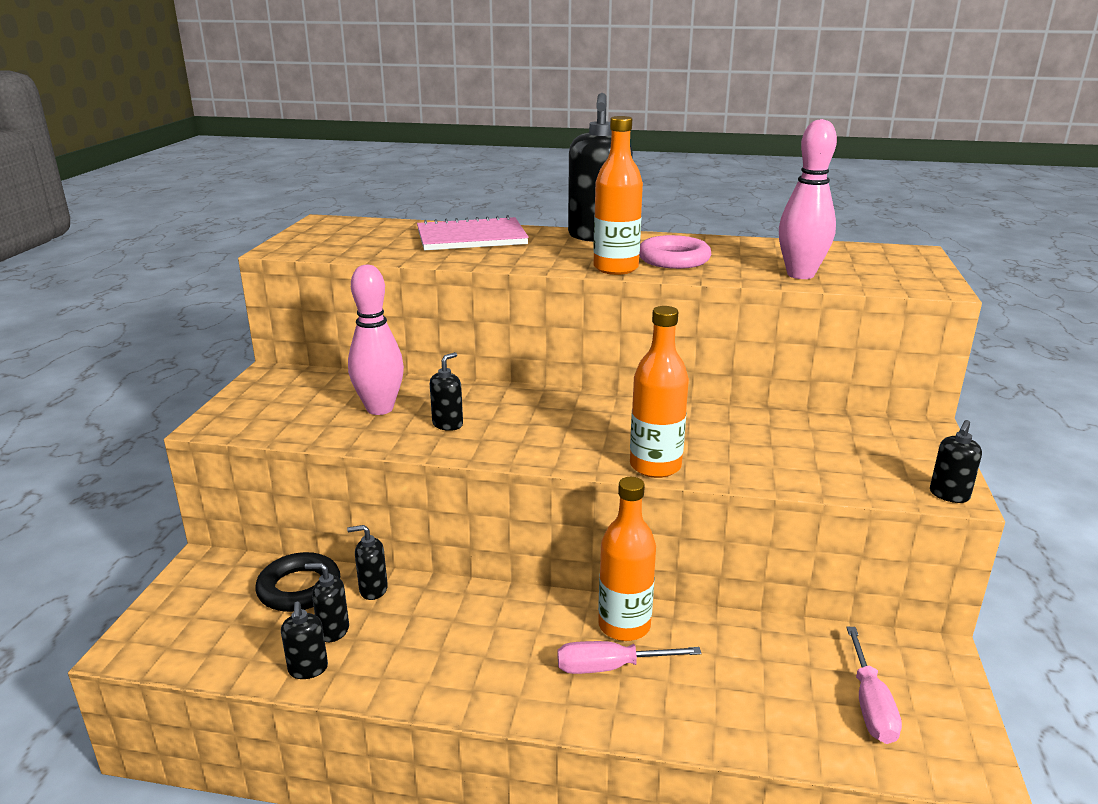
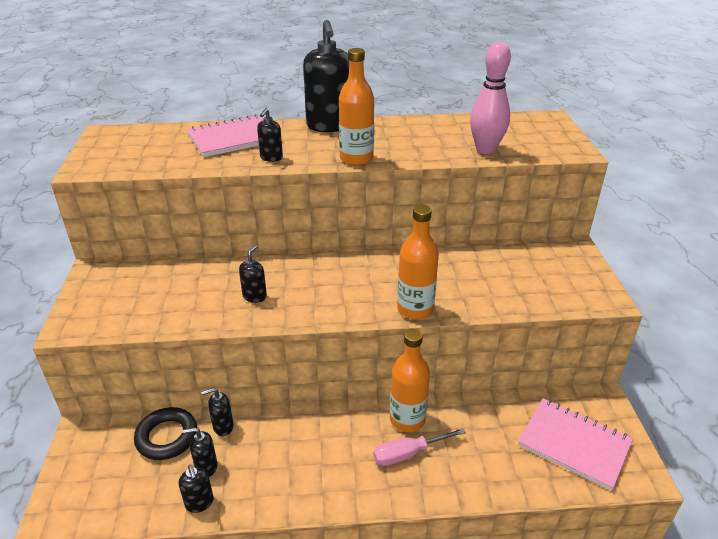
camera: 15 degrees left, 10 degrees up
(380, 409) = (197, 290): pink bowling pin -> none
(673, 259) = (393, 144): pink ring -> none
(870, 704) = (574, 444): pink screwdriver -> pink notebook
(949, 495) = (605, 300): black soap dispenser -> black soap dispenser (271, 158)

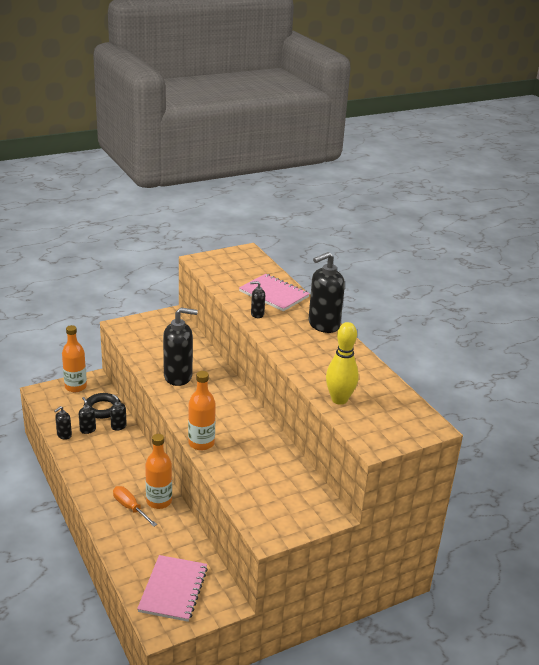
camera: 65 degrees right, 5 degrees down
(255, 296) = (178, 376): black soap dispenser -> black soap dispenser, size x2.14
(356, 159) = (280, 346): orange bottle -> orange bottle (75, 387)
(408, 453) = (130, 508): pink screwdriver -> orange screwdriver
(485, 150) = (339, 399): pink bowling pin -> yellow bowling pin

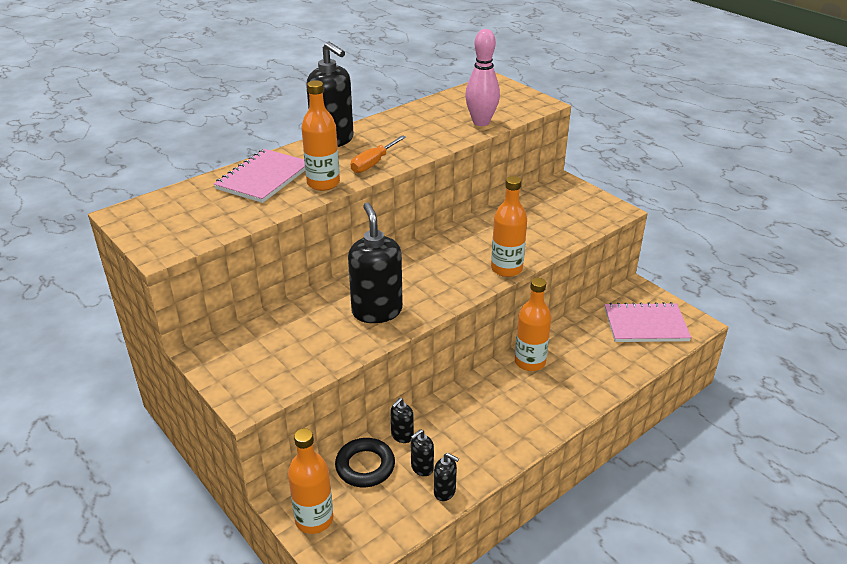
camera: 100 degrees left, 5 degrees up
(130, 508) = (553, 383): orange screwdriver -> orange screwdriver (373, 163)
(257, 314) = (323, 183): black soap dispenser -> orange bottle
(339, 399) = (481, 122): yellow bowling pin -> pink bowling pin

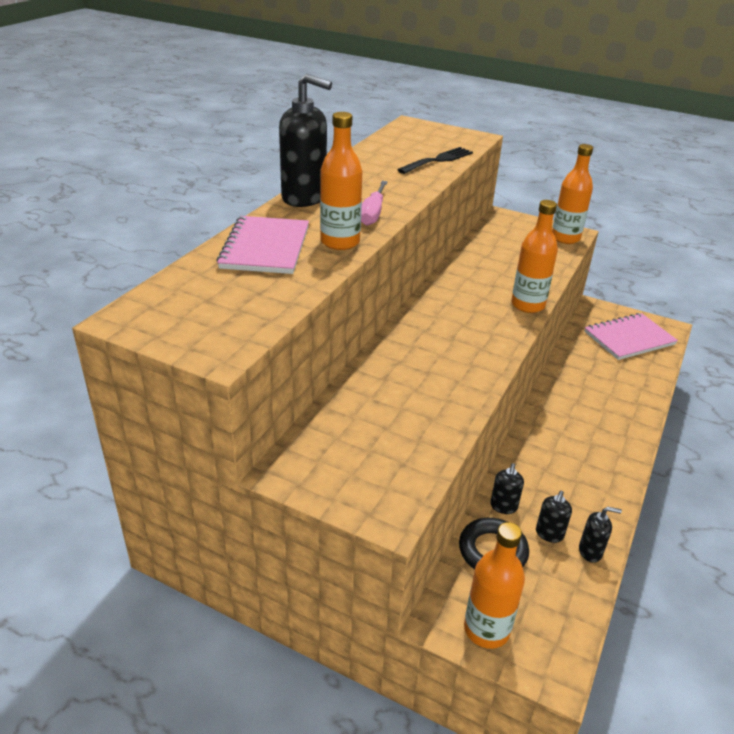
camera: 25 degrees left, 0 degrees up
(373, 163) = (373, 213): orange screwdriver -> pink screwdriver
(377, 311) = (442, 375): black soap dispenser -> none
(481, 122) = (438, 160): pink bowling pin -> black fork
(530, 362) = (561, 397): orange bottle -> orange bottle (565, 238)

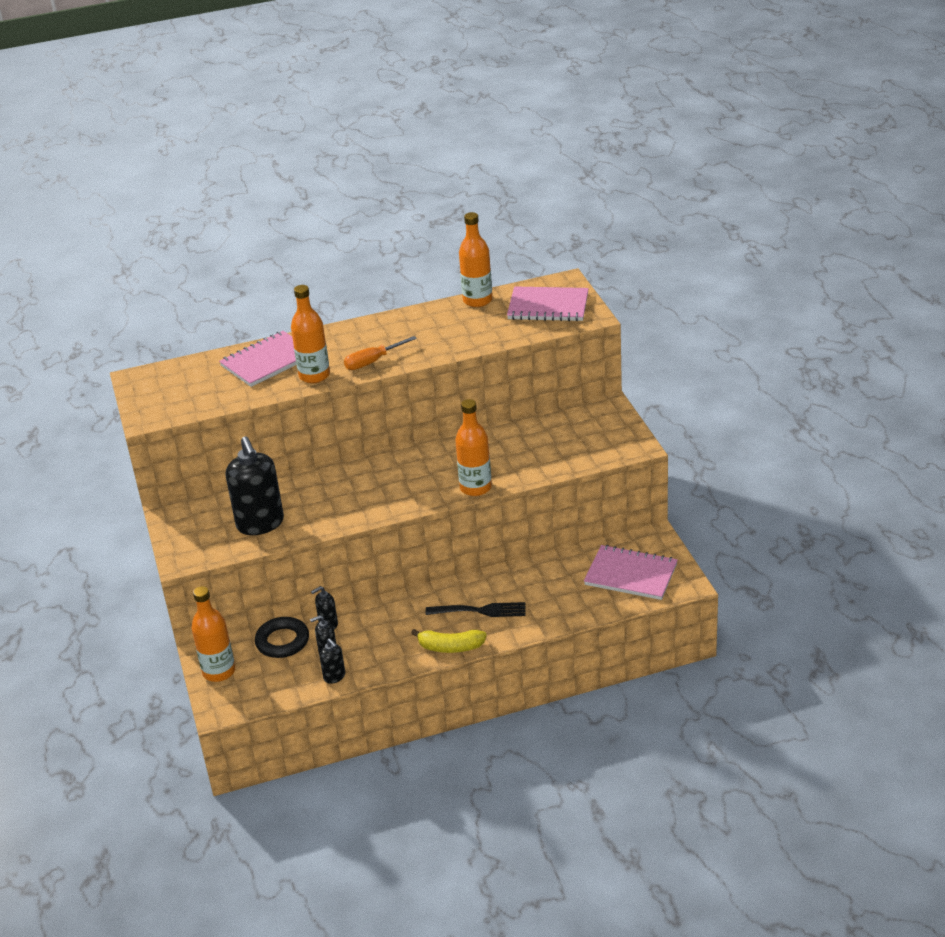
camera: 50 degrees right, 0 degrees up
(304, 198) = (353, 330): black soap dispenser -> black soap dispenser (260, 524)
(373, 213) = (373, 361): pink screwdriver -> orange screwdriver
(432, 139) = (548, 306): none -> pink notebook
(438, 160) = (509, 330): black fork -> black fork (481, 611)
(565, 238) = (620, 448): orange bottle -> orange bottle (477, 300)
(623, 461) = (450, 647): none -> yellow banana

